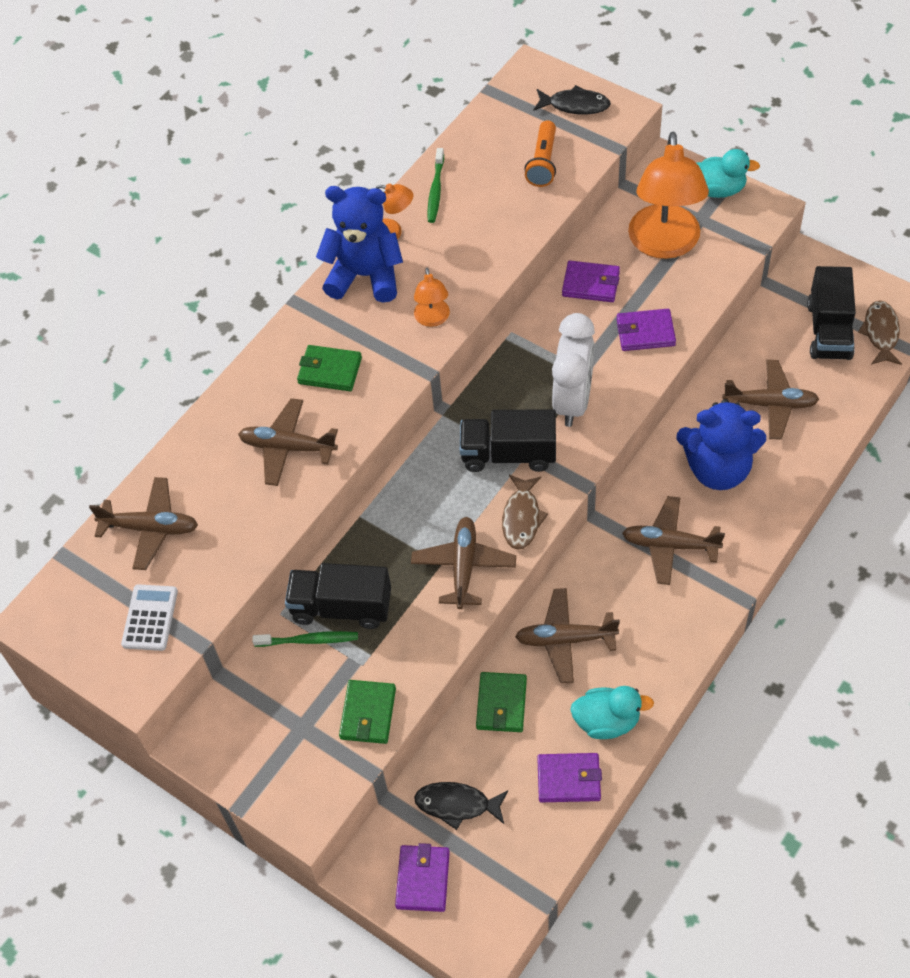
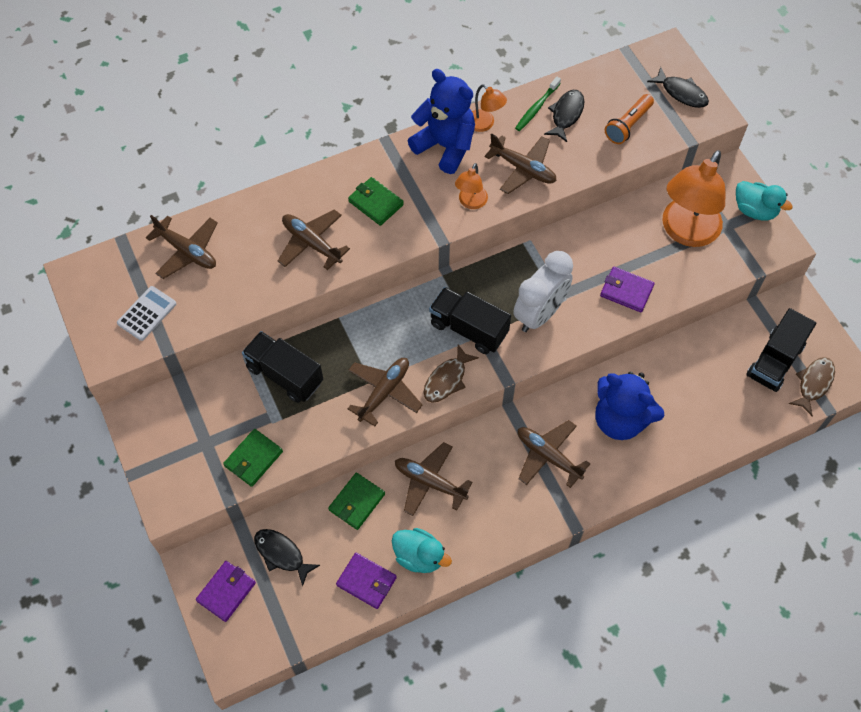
camera: 25 degrees right, 5 degrees up
(309, 640) = (249, 386): green toothbrush -> none
(471, 182) = (566, 114): none -> black fish
(591, 284) = (611, 234): purple wallet -> none
(770, 404) = (692, 393): brown plane -> brown plane (523, 169)

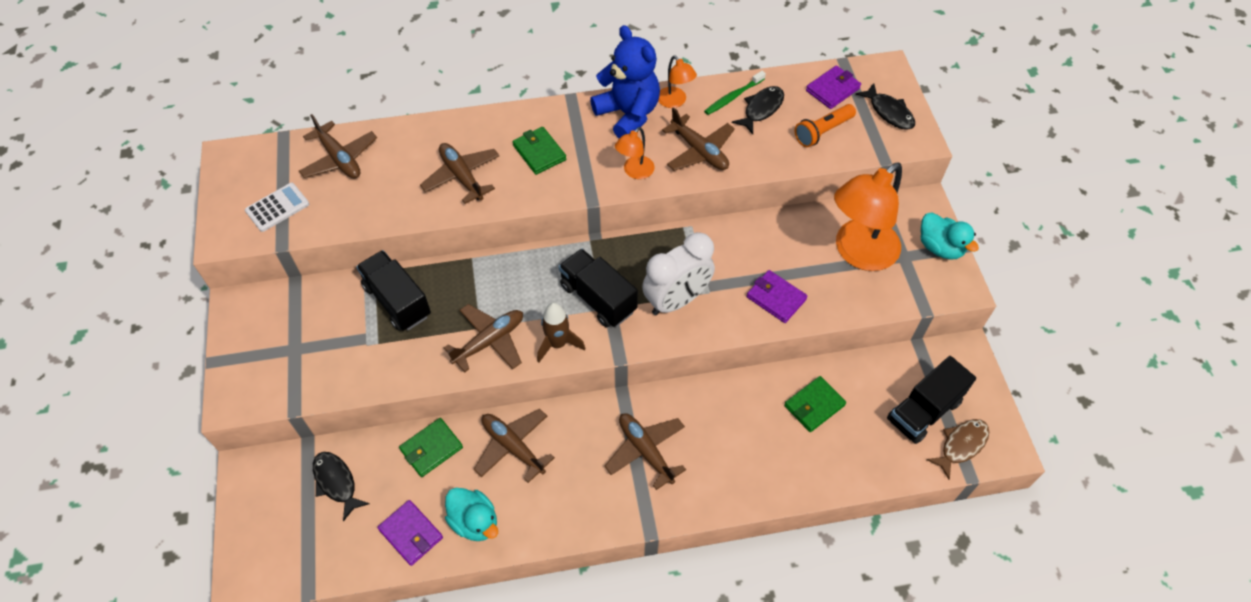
camera: 15 degrees right, 5 degrees down
(226, 592) = (267, 506): purple wallet -> purple wallet (832, 89)
(253, 459) = (334, 376): green wallet -> green wallet (814, 405)
(447, 379) = (558, 344): brown fish -> brown rocket
(620, 419) = (735, 432): blue teddy bear -> none

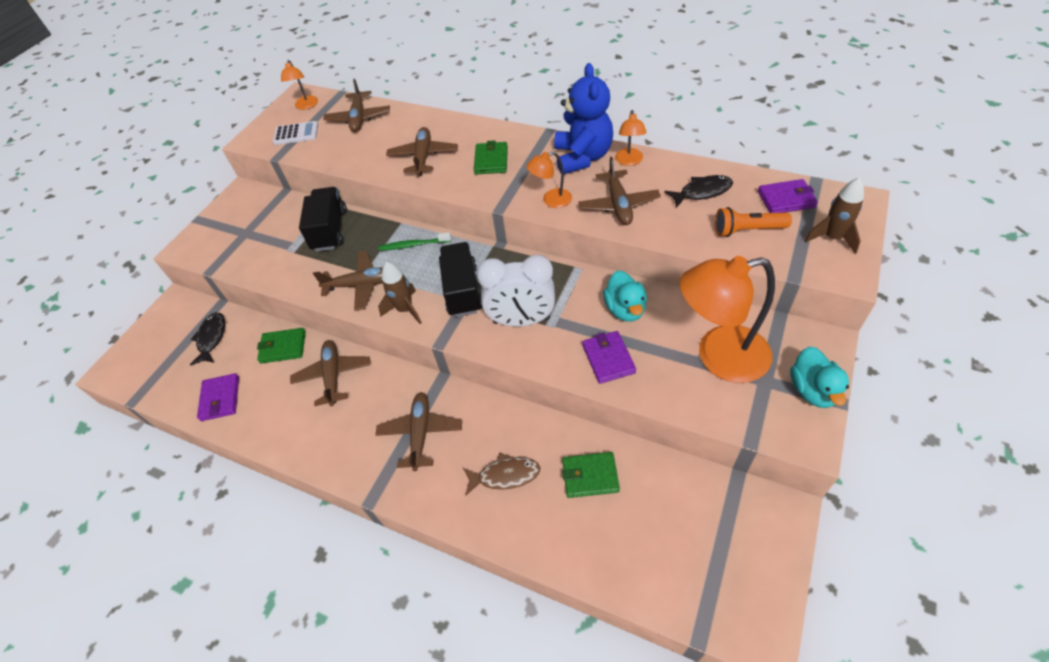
camera: 40 degrees right, 5 degrees down
(254, 168) = (306, 106): none -> orange lamp
(474, 522) = (263, 415): turquoise duck -> turquoise duck (625, 309)
(733, 97) = (683, 174): green toothbrush -> green toothbrush (413, 245)
(889, 112) = (832, 238): black fish -> brown rocket
(923, 411) = (695, 543): black truck -> none
(961, 445) = (711, 601): brown fish -> brown fish (505, 475)

